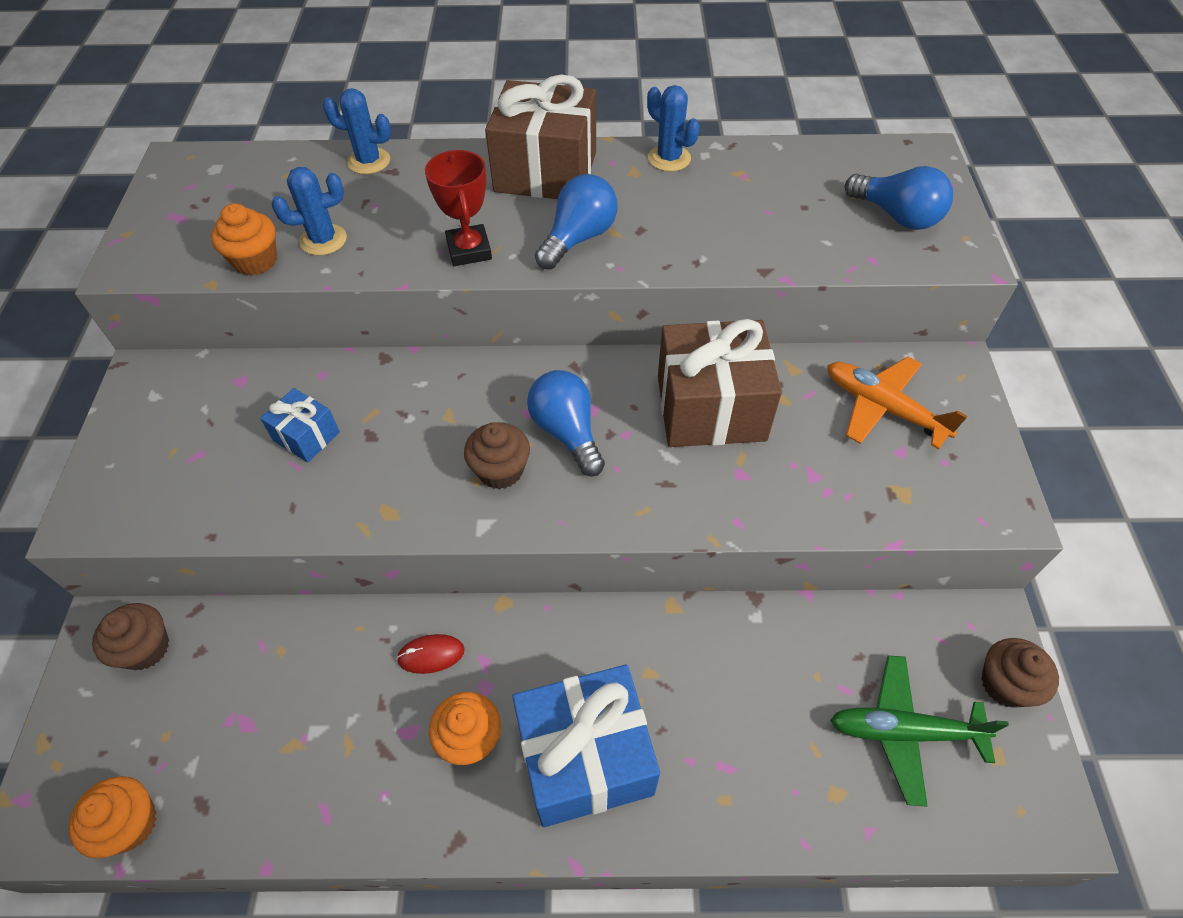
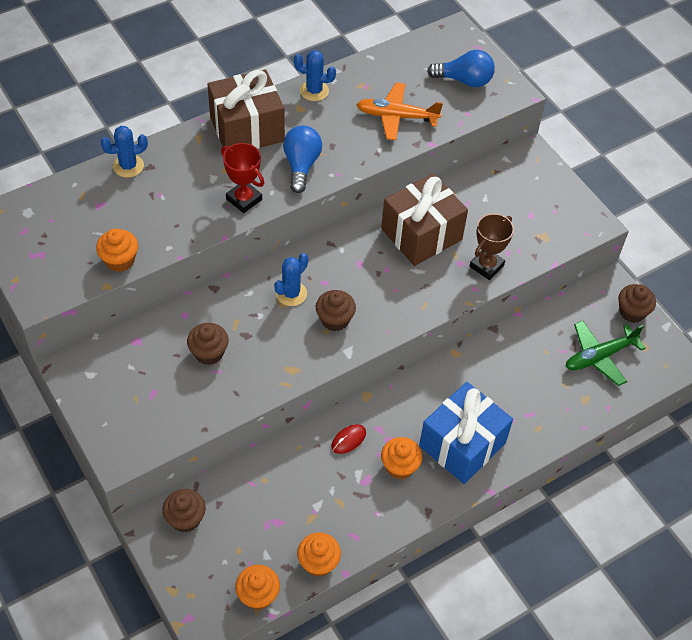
camera: 35 degrees left, 0 degrees up
(245, 825) = (318, 562): none -> orange cupcake
(306, 436) = (209, 353): blue gift -> brown cupcake
(323, 240) = (149, 230): blue cactus -> blue cactus (291, 293)
(567, 432) = (354, 282): blue light bulb -> none
(779, 496) = (486, 266): none -> brown trophy
(883, 408) = (508, 195): orange plane -> orange plane (396, 117)

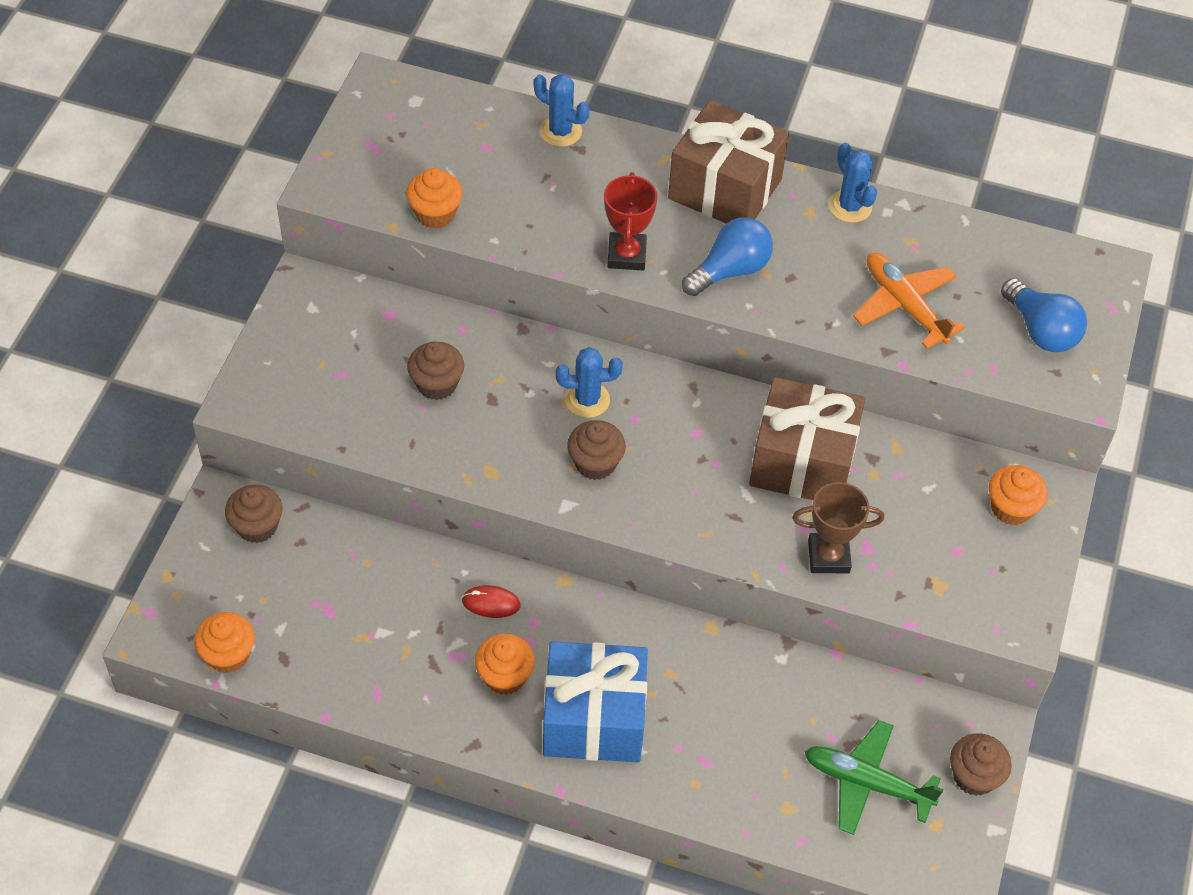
camera: 50 degrees right, 0 degrees up
(318, 562) = (315, 683): orange cupcake -> orange cupcake (1011, 508)

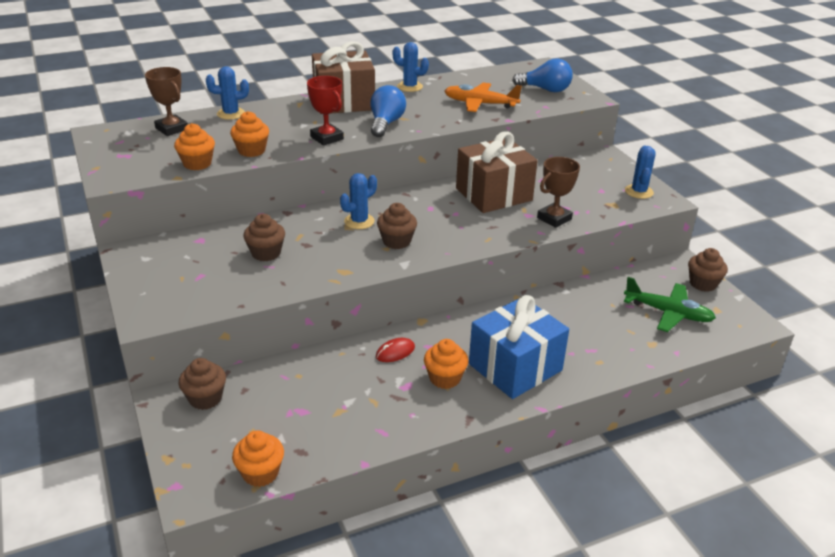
camera: 40 degrees left, 20 degrees down
(466, 123) = (171, 129): none -> brown trophy
(866, 783) = (668, 313): green plane -> green plane turned 135 degrees counterclockwise
(1006, 588) = (639, 192): none -> blue cactus
(1011, 508) = (599, 168): orange cupcake -> orange cupcake (251, 151)

